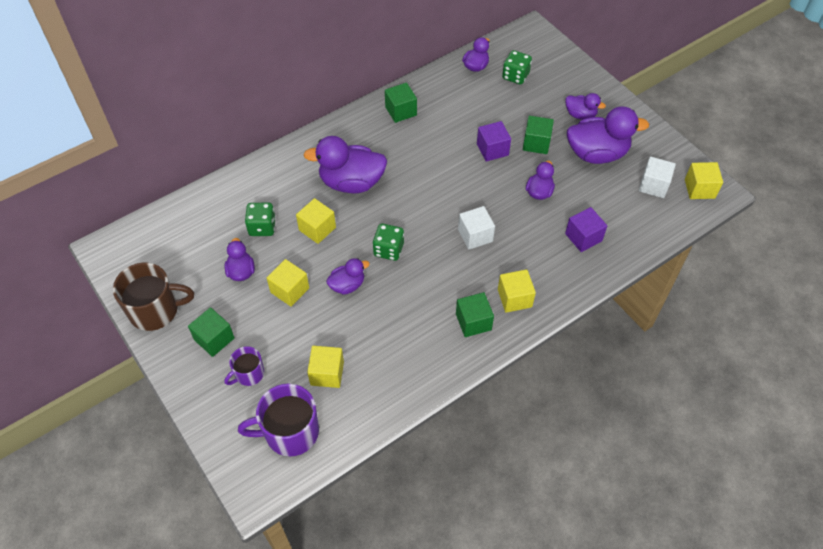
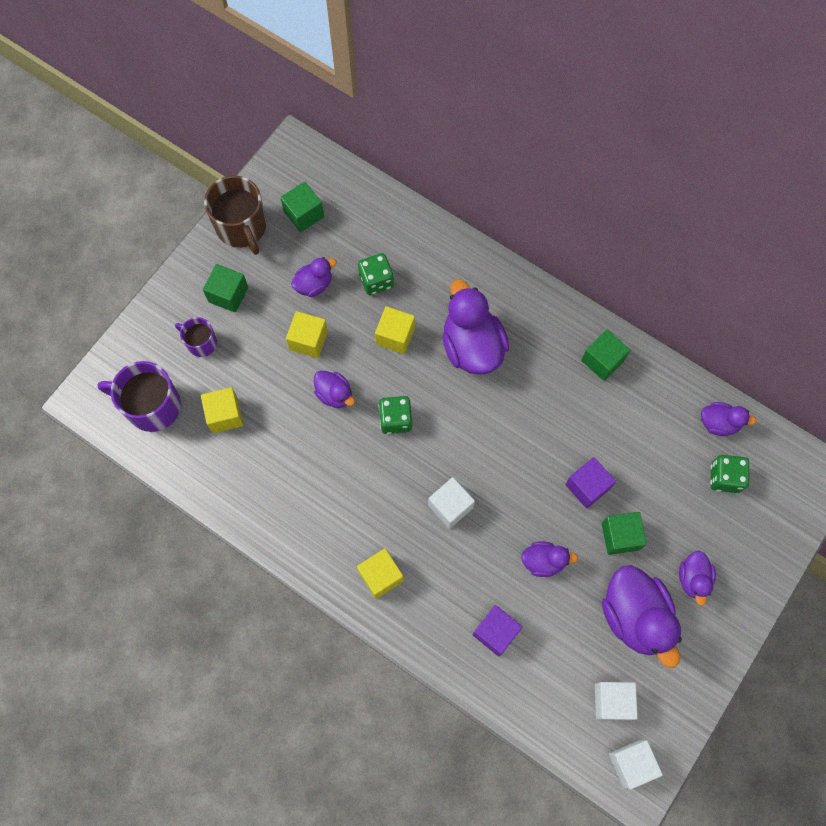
camera: 70 degrees right, 15 degrees up
(290, 432) = (152, 406): purple mug -> purple mug turned 45 degrees counterclockwise
(473, 322) = (334, 540): green cube -> green cube (304, 214)
(699, 189) = (631, 763): yellow cube -> white cube

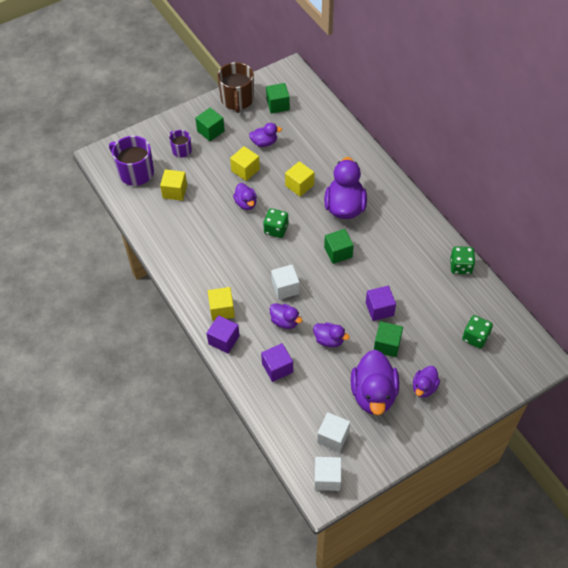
camera: 25 degrees right, 15 degrees down
(376, 281) = (303, 153): green dice -> green dice (460, 266)
(405, 621) = (224, 340): none -> purple cube
(602, 360) = (425, 243): green cube -> green cube (338, 252)
(719, 423) = (487, 305): purple duck -> purple duck (285, 321)

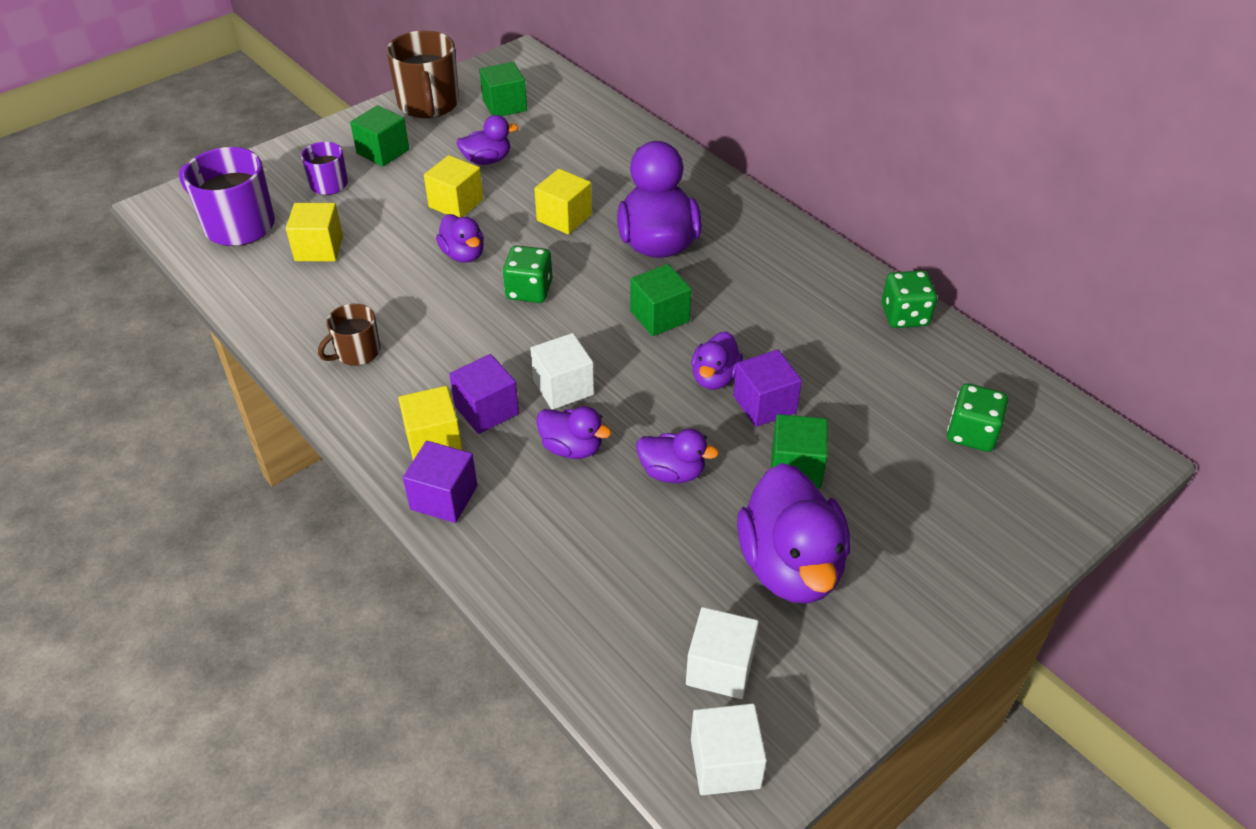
camera: 10 degrees left, 10 degrees down
(189, 256) = (356, 352): none -> brown mug
(277, 368) = (569, 539): purple cube -> purple cube (486, 410)
(424, 387) = (895, 540): purple duck -> purple duck (715, 378)

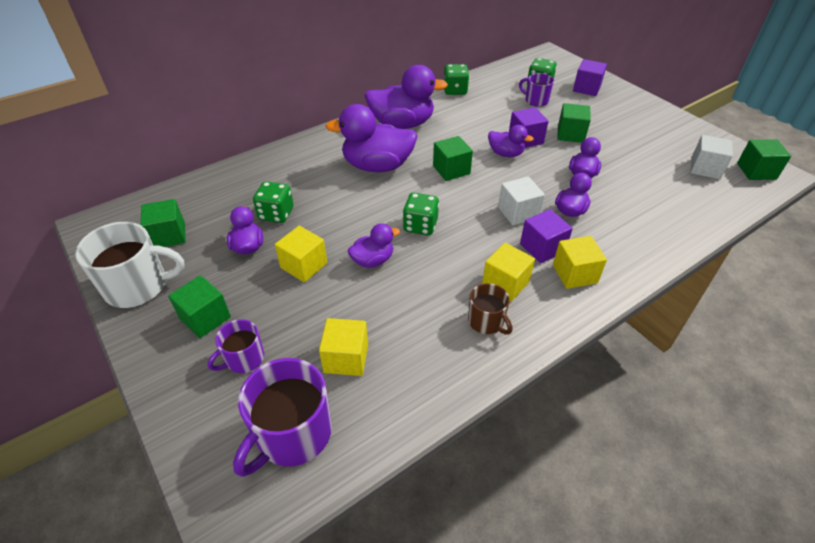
camera: 85 degrees left, 0 degrees up
(428, 104) = (138, 286): brown mug -> white mug
(444, 497) = (624, 268): purple cube -> purple cube (586, 88)
(546, 171) = (276, 214): none -> green dice
(564, 217) = (339, 206): yellow cube -> yellow cube (505, 283)
(725, 763) = (756, 171): white cube -> green cube
(790, 566) = (636, 142): purple duck -> purple duck (402, 124)
(905, 425) = (536, 100): none -> purple mug

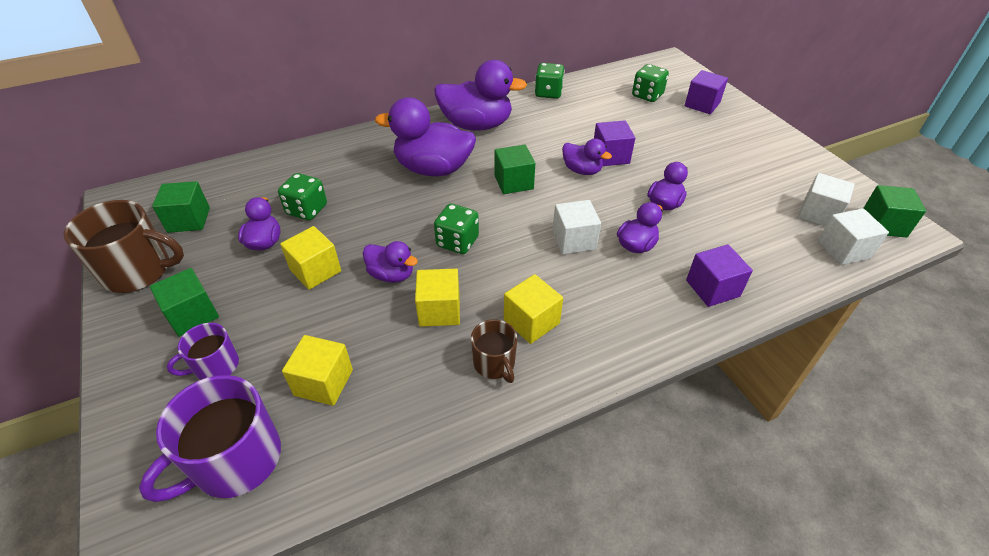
camera: 10 degrees right, 0 degrees up
(138, 286) = (139, 271): white mug -> brown mug
(373, 260) = (391, 275): purple duck -> purple duck turned 45 degrees clockwise
(536, 100) = (637, 113): purple mug -> none
(542, 248) = (588, 285): purple cube -> purple cube (712, 288)
(570, 134) = (665, 156): green cube -> none
(574, 274) = (617, 321): yellow cube -> yellow cube (439, 310)
(732, 195) = (843, 250): none -> white cube

